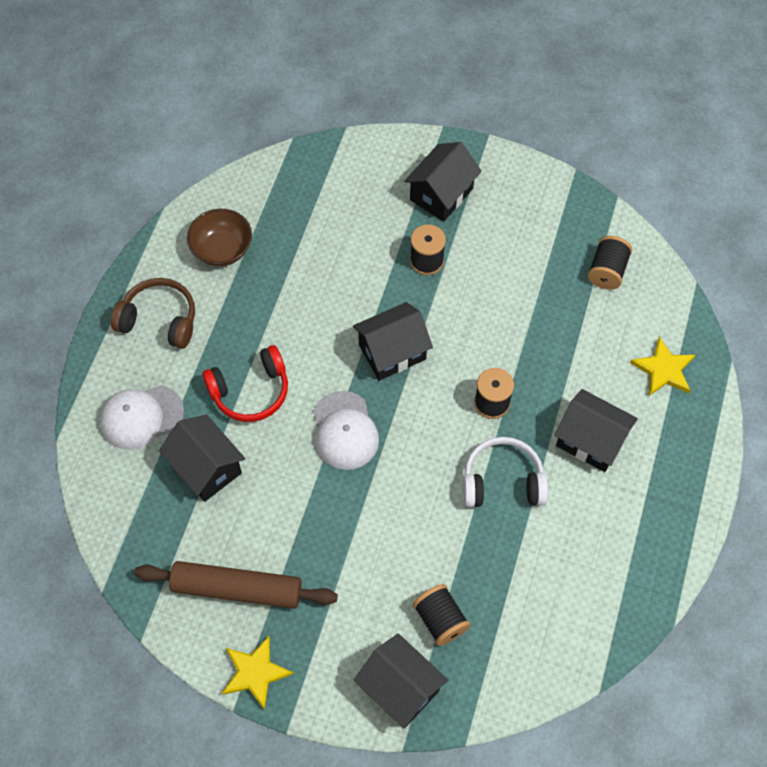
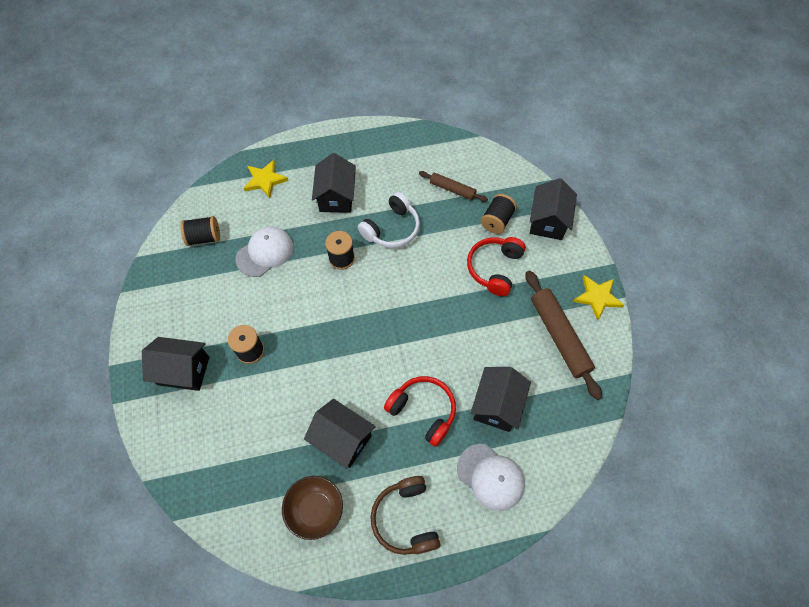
camera: 120 degrees left, 0 degrees up
(345, 431) = (414, 333): white cap -> white cap (265, 252)
(372, 571) = (494, 268): none -> red headphones
(392, 352) = (338, 335): black house -> black house (342, 439)
(502, 481) = (392, 229): white headphones -> white headphones turned 105 degrees counterclockwise
(523, 592) = (452, 189): none -> brown rolling pin

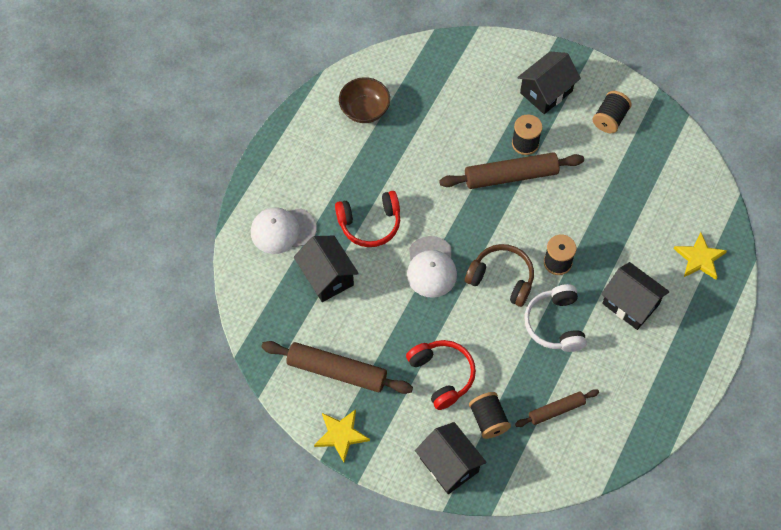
camera: 130 degrees right, 0 degrees up
(204, 237) = (669, 173): black spool -> black spool (610, 119)
(265, 252) = (613, 209): white cap -> white cap (431, 267)
(291, 339) = (511, 176): none -> brown rolling pin
(342, 439) = (398, 157): black house -> none
(405, 518) = (307, 158): brown headphones -> brown headphones (501, 279)

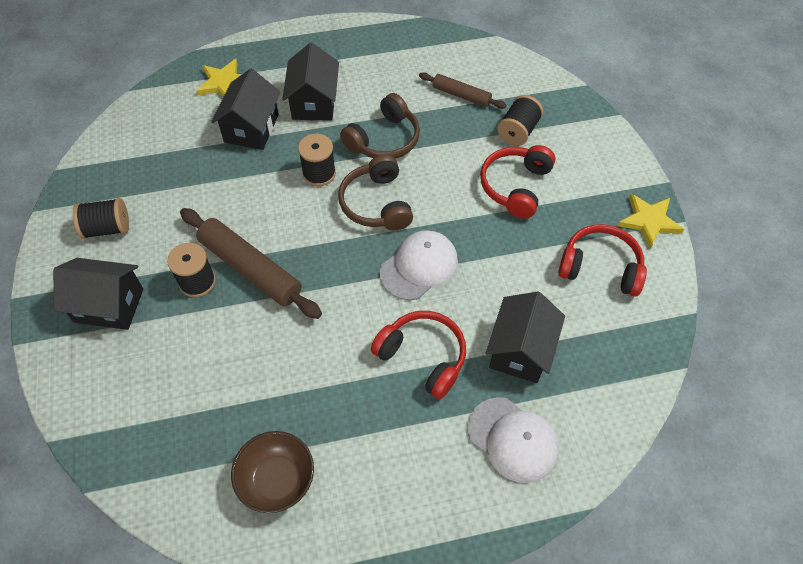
camera: 130 degrees left, 5 degrees down
(337, 371) = (600, 267): brown rolling pin -> red headphones
(449, 465) = (583, 132): black house -> black house (251, 128)
(555, 324) = (384, 139): white headphones -> brown headphones

